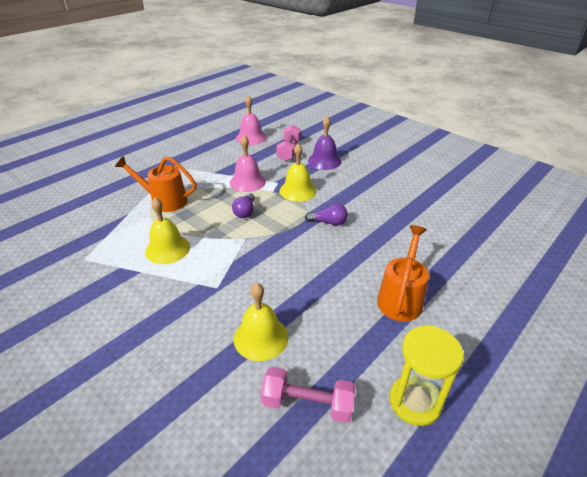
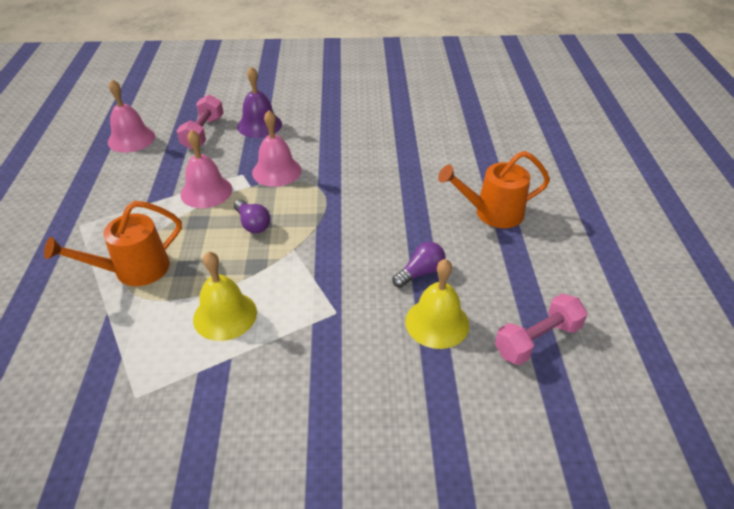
camera: 45 degrees left, 5 degrees up
(289, 151) = (203, 133): pink dumbbell -> pink dumbbell turned 45 degrees clockwise
(297, 191) = (276, 171): yellow bell -> pink bell
(328, 222) = (351, 185): purple light bulb -> purple light bulb (420, 272)
(401, 298) = (492, 213): orange watering can -> orange watering can turned 75 degrees counterclockwise
(415, 402) = (593, 280): yellow hourglass -> none

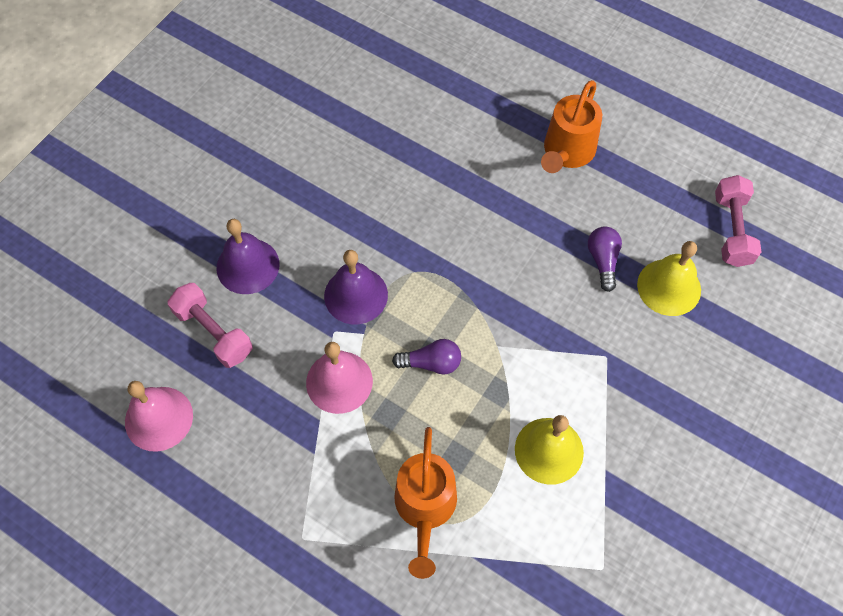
camera: 55 degrees left, 20 degrees up
(276, 171) = (356, 295): pink bell -> purple bell

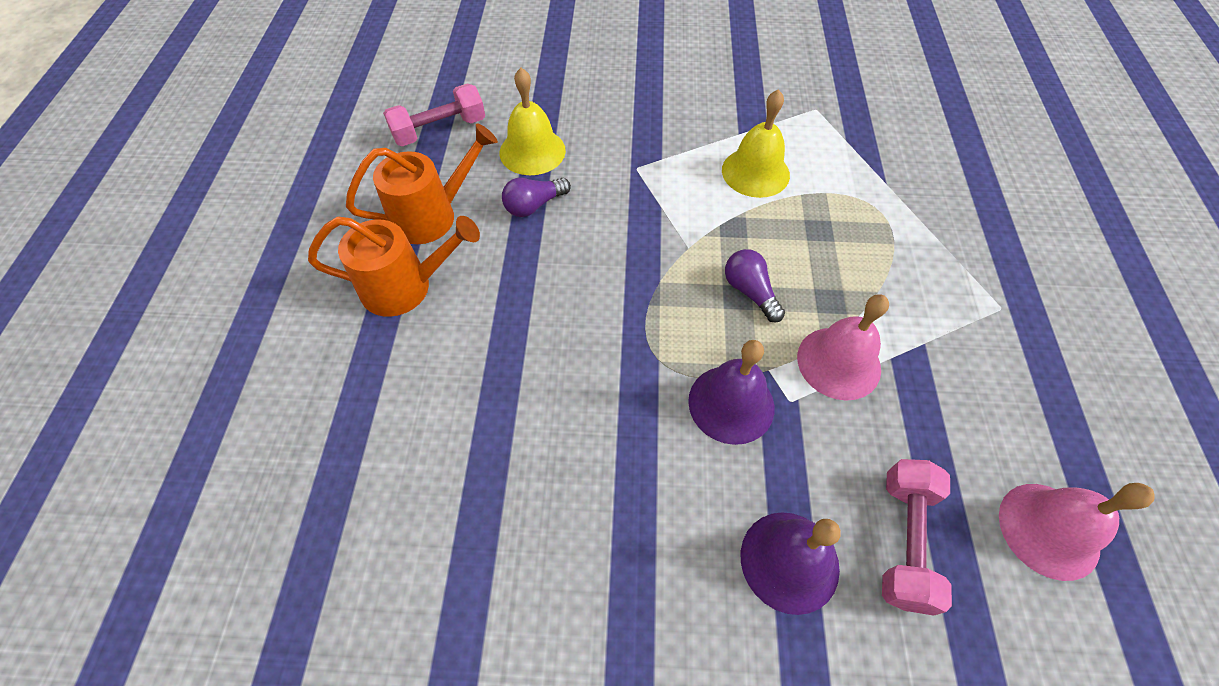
camera: 120 degrees left, 5 degrees down
(425, 508) = (883, 231): orange watering can -> orange watering can (433, 215)

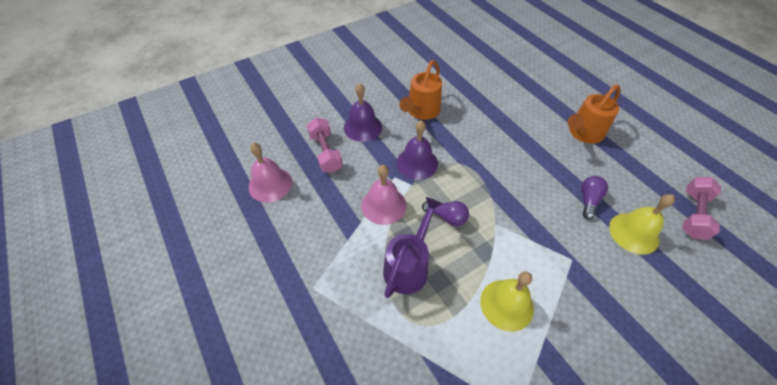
camera: 145 degrees right, 5 degrees down
(433, 215) = (620, 167): orange watering can -> orange watering can (421, 111)
(849, 264) = (409, 266): none -> purple watering can

